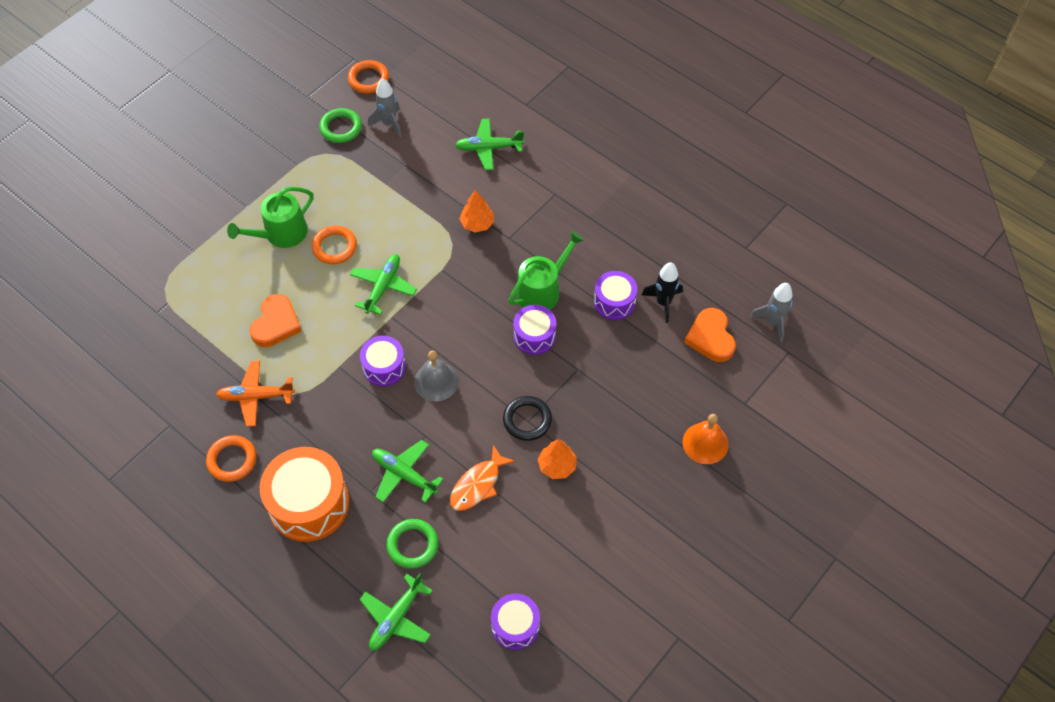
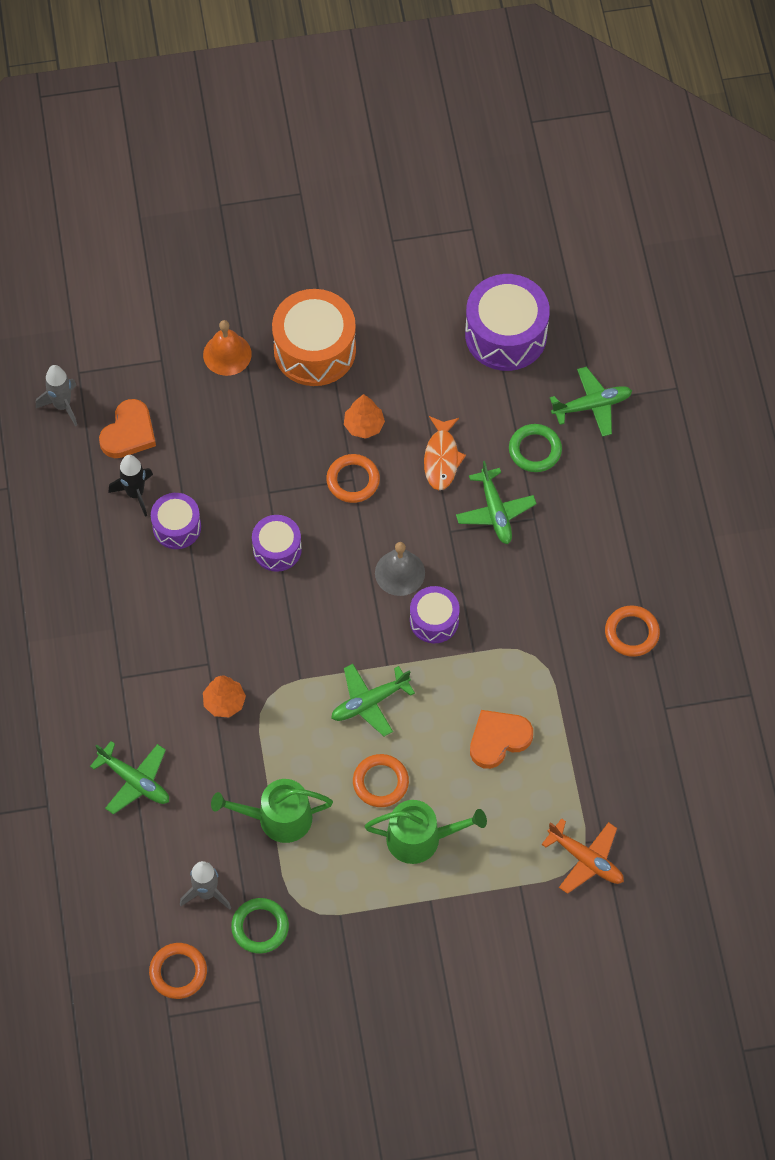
camera: 140 degrees left, 5 degrees up
(256, 396) = (569, 678): orange plane -> orange plane (586, 860)
(309, 503) = (593, 546): orange drum -> orange drum (314, 350)
(478, 484) = (441, 458): orange fish -> orange fish turned 105 degrees clockwise
(515, 626) = (506, 334): purple drum -> purple drum, size x1.75
(527, 420) = (353, 480): black ring -> orange ring
(542, 290) = (229, 587): green watering can -> green watering can (278, 818)

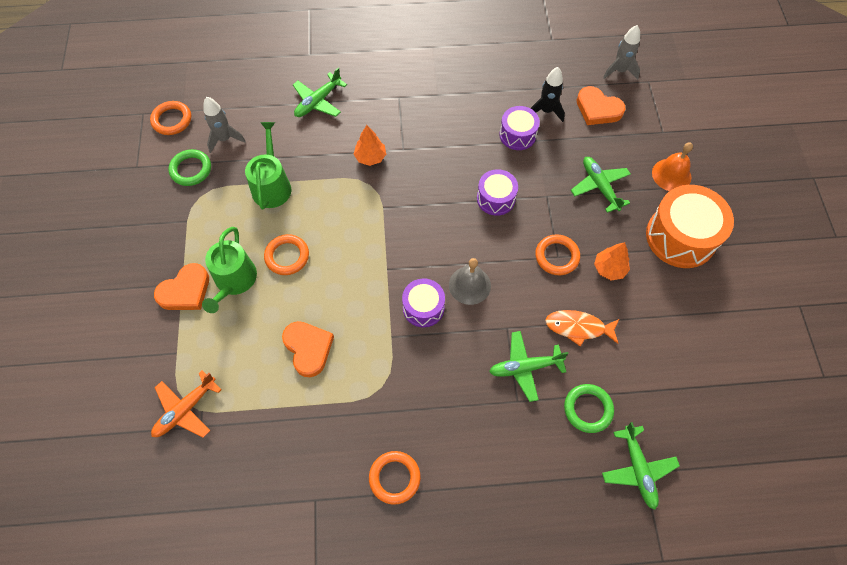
camera: 95 degrees right, 0 degrees up
(369, 702) = (356, 253): green plane -> green plane (599, 186)
(439, 893) = (185, 291): none -> orange heart
(506, 334) = (710, 395): purple drum -> none

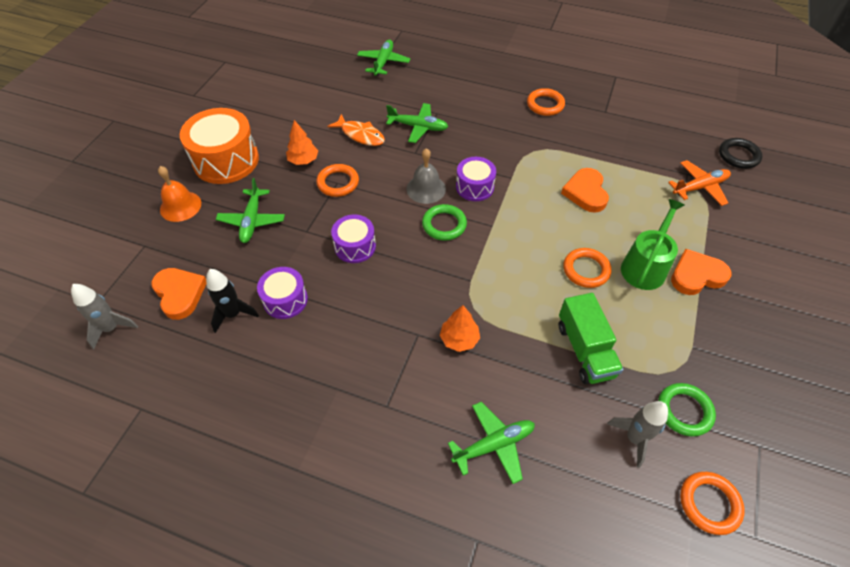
camera: 155 degrees left, 10 degrees down
(139, 486) = (738, 156): none -> black ring
(272, 185) = (585, 350): green watering can -> green truck
(588, 409) = (391, 94): green ring -> green ring (444, 225)

